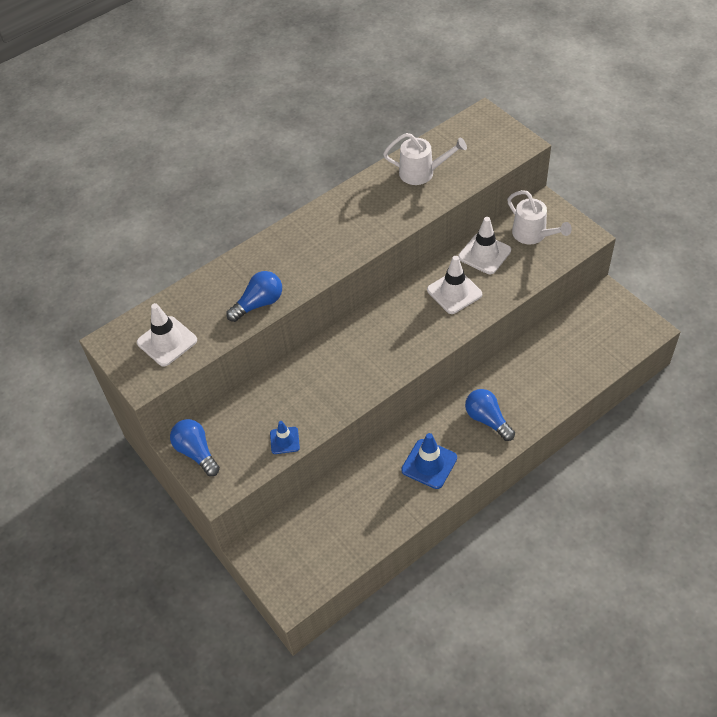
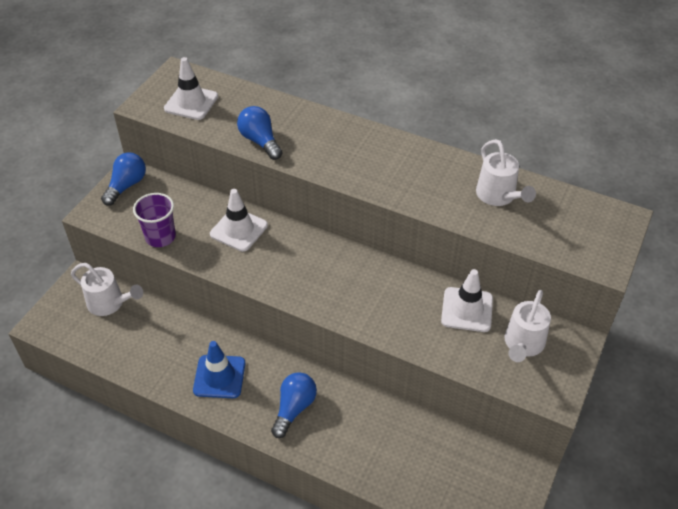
camera: 60 degrees right, 5 degrees down
(259, 304) = (260, 141): blue light bulb -> blue light bulb turned 150 degrees counterclockwise
(284, 440) = (160, 237): blue traffic cone -> purple cup
(298, 531) = (110, 303): none -> white watering can
(454, 292) = (399, 301): white traffic cone -> white traffic cone (239, 230)

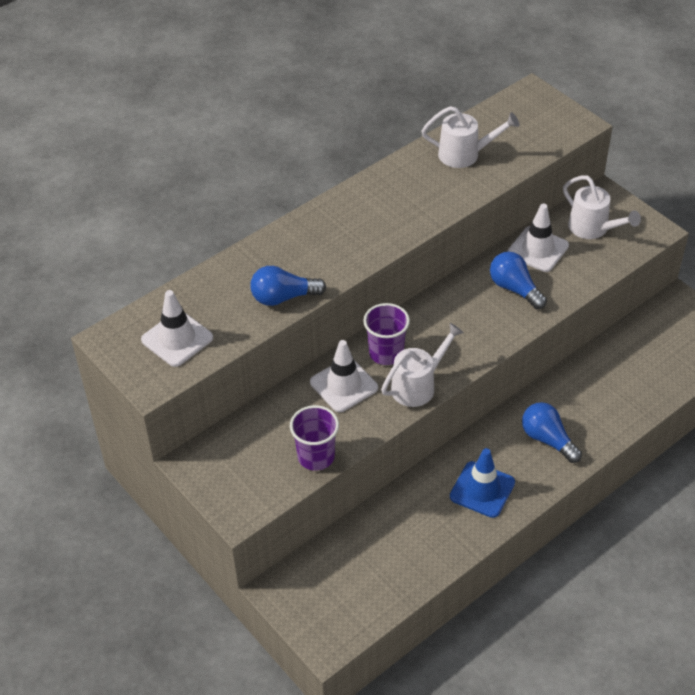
camera: 65 degrees left, 0 degrees up
(110, 303) = (330, 566): white watering can -> white watering can (418, 385)
(126, 186) = (211, 470): blue light bulb -> blue light bulb (515, 289)
(285, 244) = (386, 353): none -> purple cup

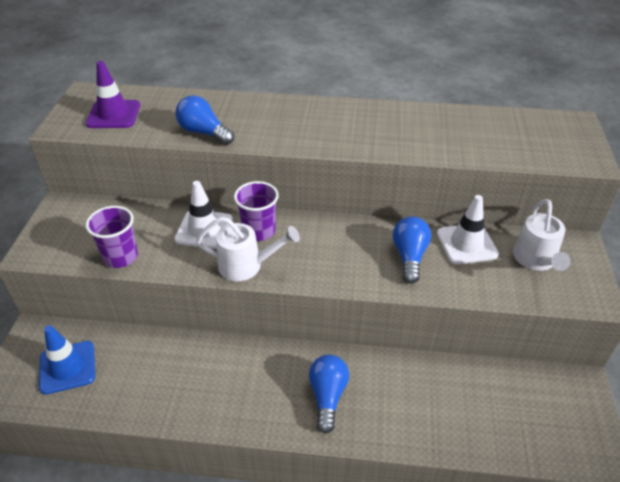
camera: 45 degrees right, 5 degrees down
(177, 339) = (113, 114): white traffic cone -> purple traffic cone
(465, 154) = (460, 129): white watering can -> none
(482, 489) = (232, 388): blue traffic cone -> blue traffic cone (67, 367)

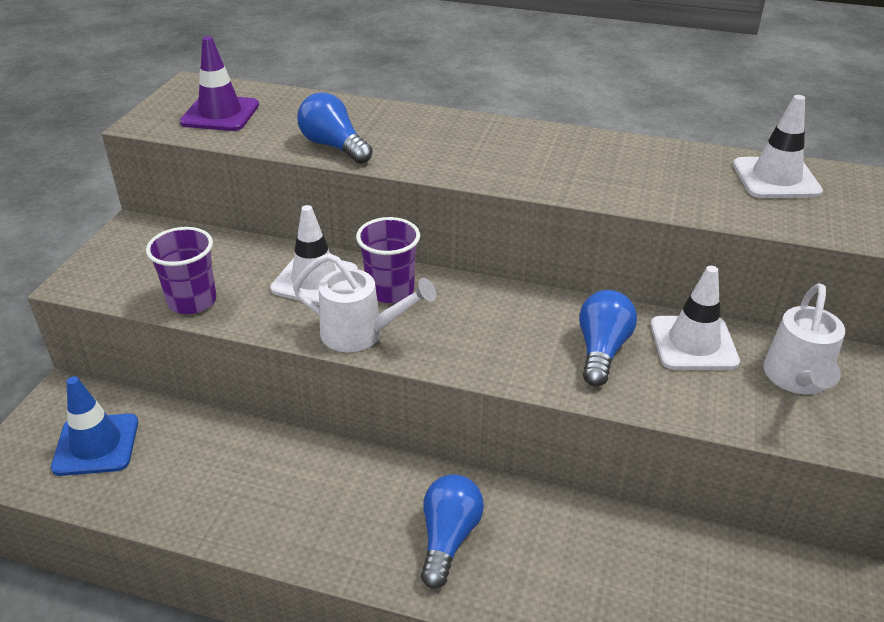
camera: 10 degrees right, 5 degrees down
(505, 126) = (776, 178): none -> white traffic cone

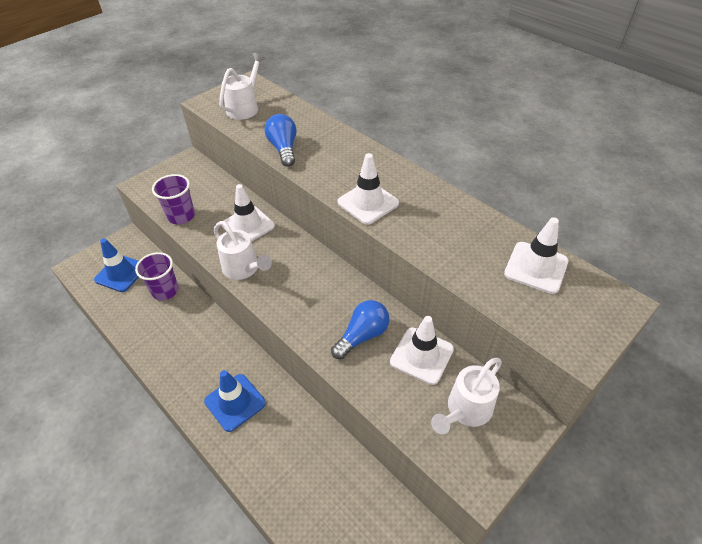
camera: 30 degrees right, 10 degrees up
(220, 114) = (245, 107): purple traffic cone -> white watering can
(390, 290) = (280, 247): purple cup -> purple cup (165, 291)
(448, 538) = (235, 402): blue light bulb -> blue traffic cone
(516, 173) = (368, 203): none -> white traffic cone

